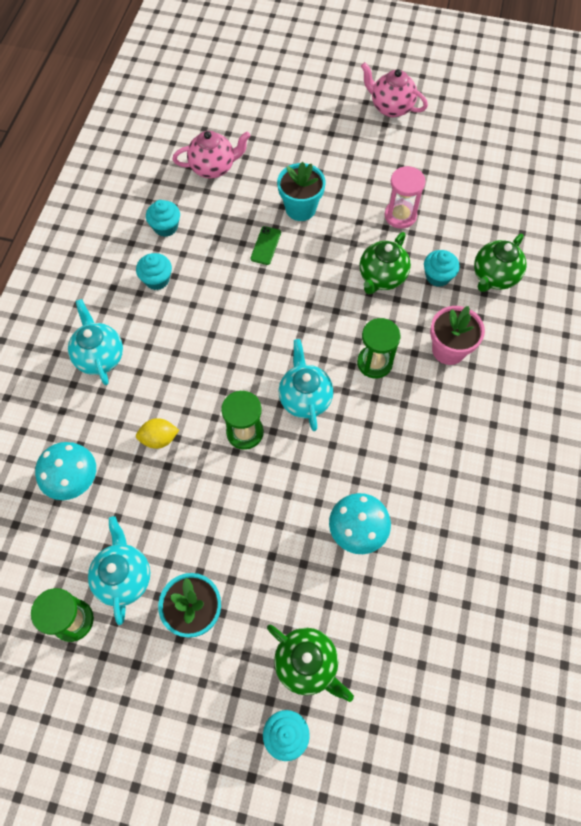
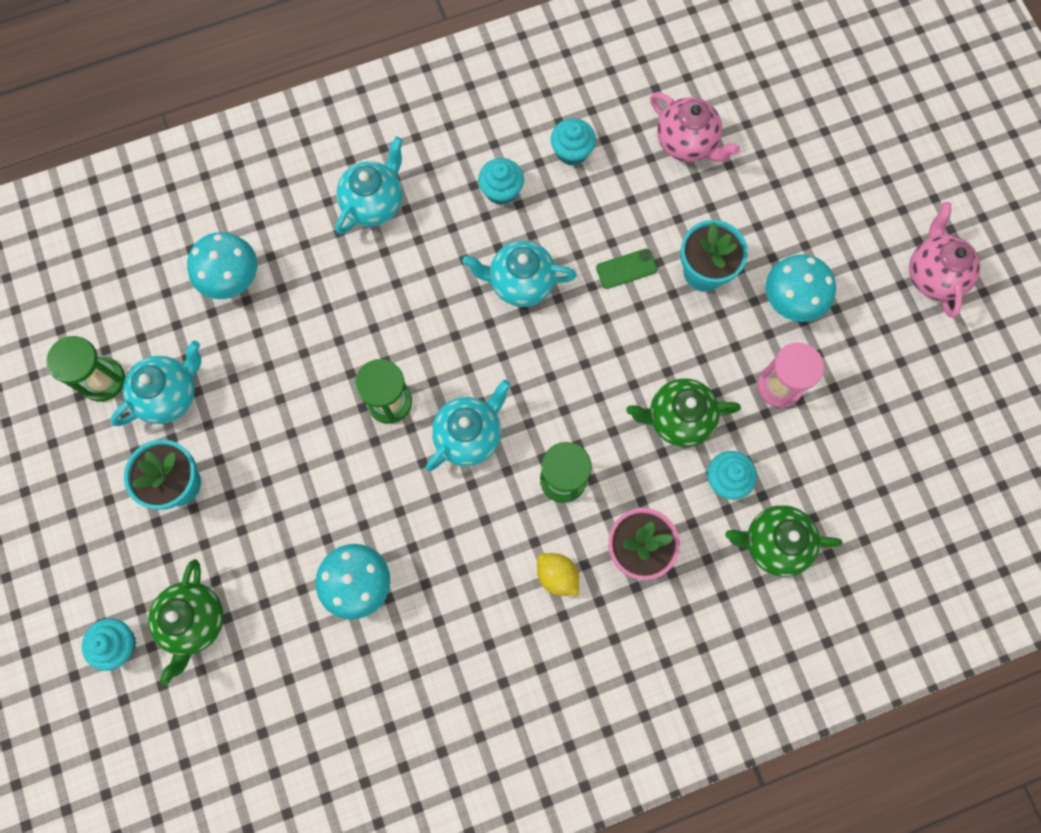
camera: 55 degrees right, 10 degrees up
(159, 439) = (326, 325): yellow lemon -> yellow lemon (557, 576)
(227, 307) = (520, 283): none -> turquoise teapot
(353, 178) = (791, 300): none -> turquoise mushroom

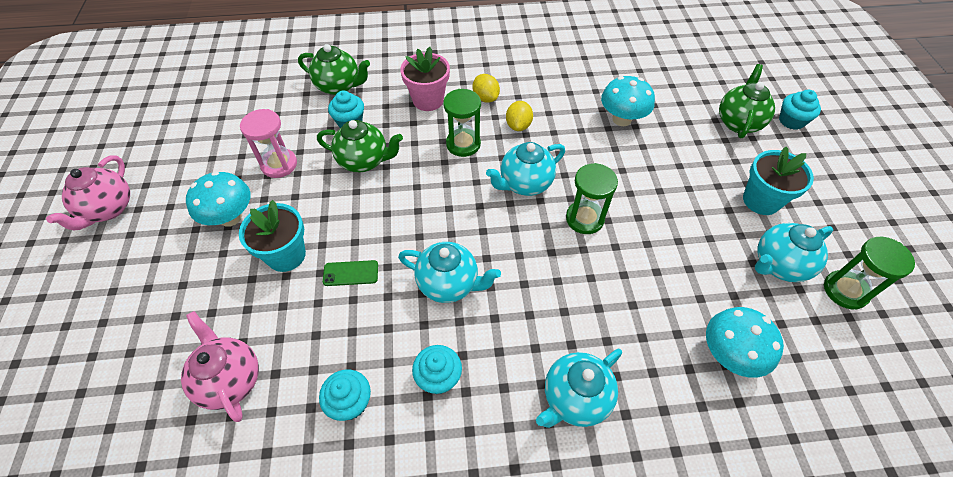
camera: 165 degrees left, 20 degrees down
(498, 533) = (518, 125): none -> yellow lemon

